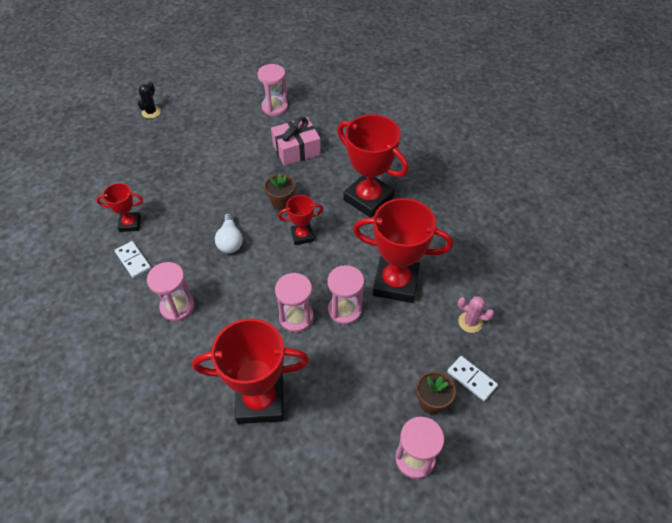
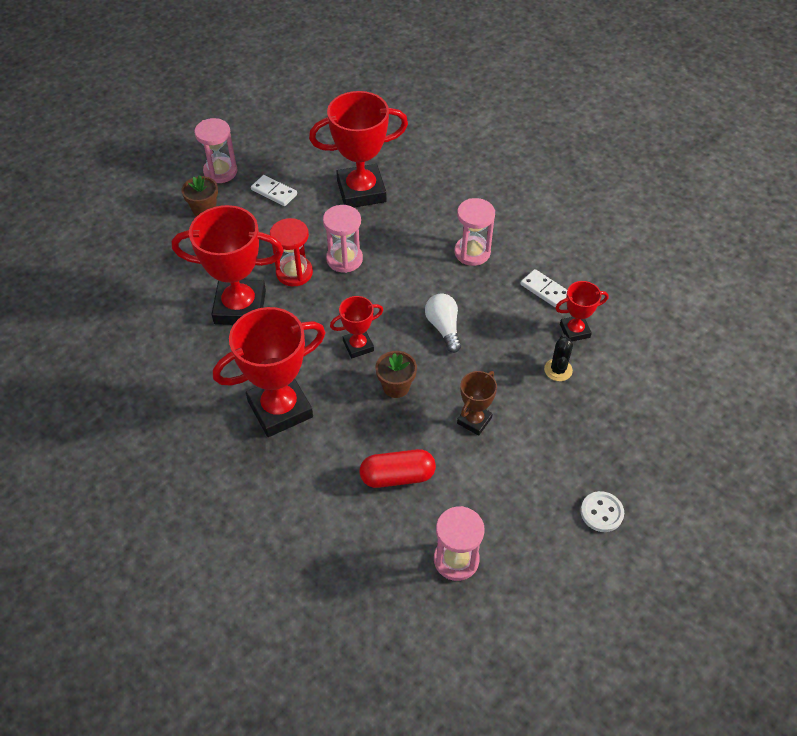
camera: 170 degrees right, 0 degrees up
(151, 112) = (654, 515): black cactus -> black cactus (558, 370)
(180, 117) = (601, 512): none -> white button
(234, 174) = (474, 420): none -> brown trophy
(296, 149) = (397, 476): pink gift -> red capsule
(345, 310) = (294, 273): pink hourglass -> red hourglass
(368, 199) = (280, 409): red trophy -> red trophy turned 60 degrees counterclockwise
(470, 322) = (159, 279): pink cactus -> none
(471, 379) = (164, 231): white domino -> white domino (274, 192)

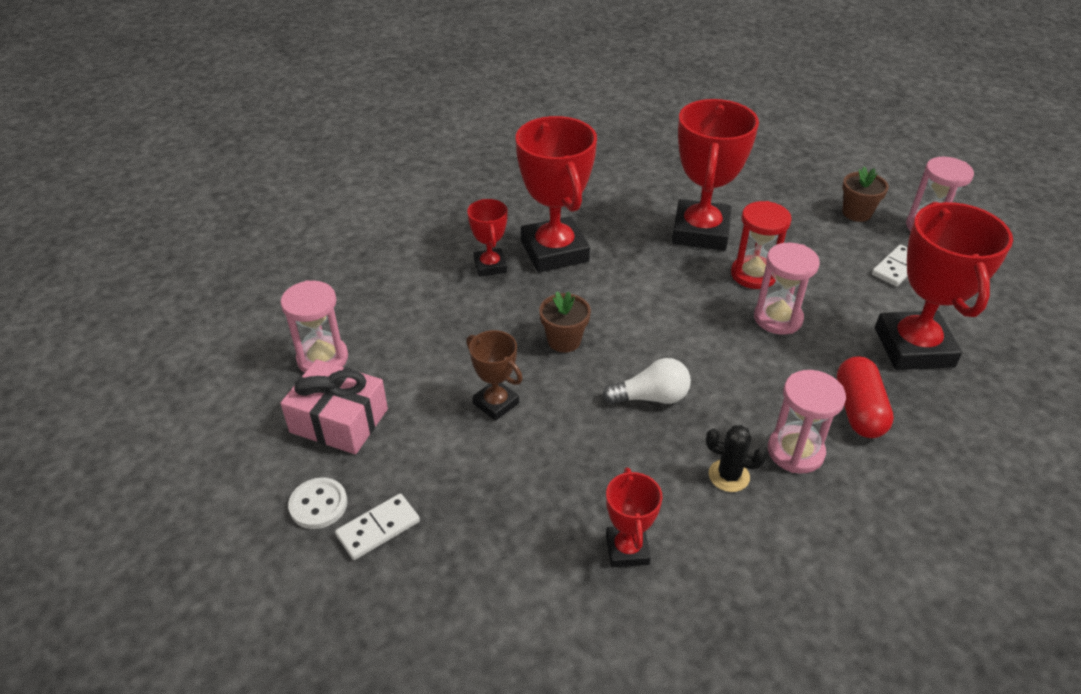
camera: 100 degrees right, 10 degrees down
(358, 346) = (631, 316): red trophy -> red trophy (490, 266)
(397, 476) = (441, 327): red capsule -> red capsule (859, 410)
(521, 524) = (339, 420): none -> pink gift
(545, 290) = (714, 529): white domino -> white domino (378, 529)
(558, 370) = (556, 510): black cactus -> black cactus (729, 476)

